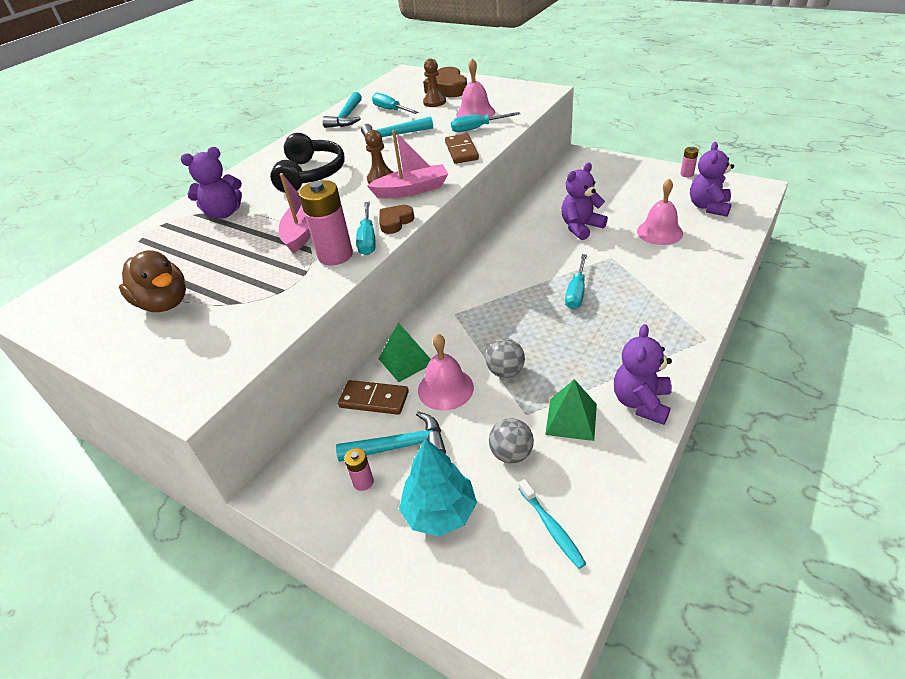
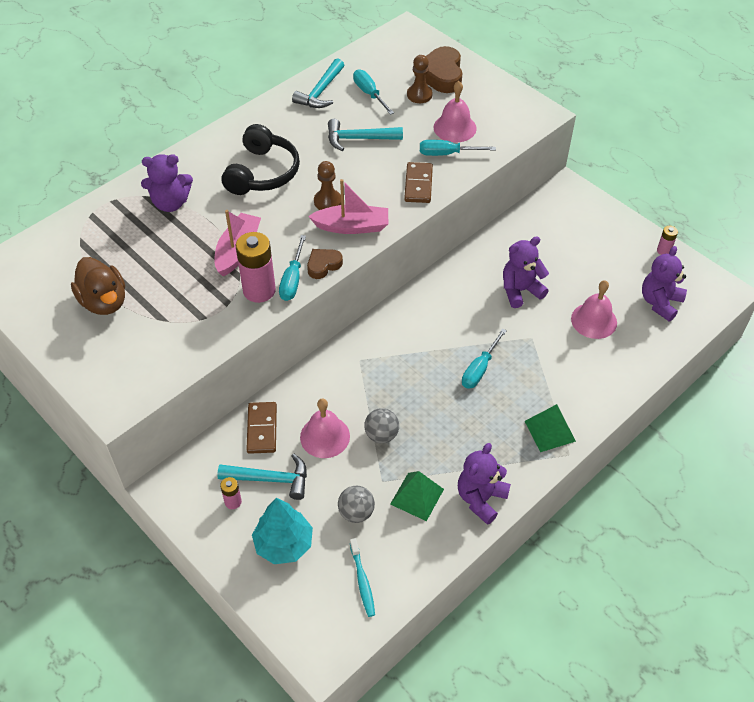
camera: 10 degrees right, 10 degrees up
(374, 399) = (262, 429): brown domino -> brown domino turned 60 degrees clockwise
(406, 360) = (300, 398): green pyramid -> green pyramid (550, 431)

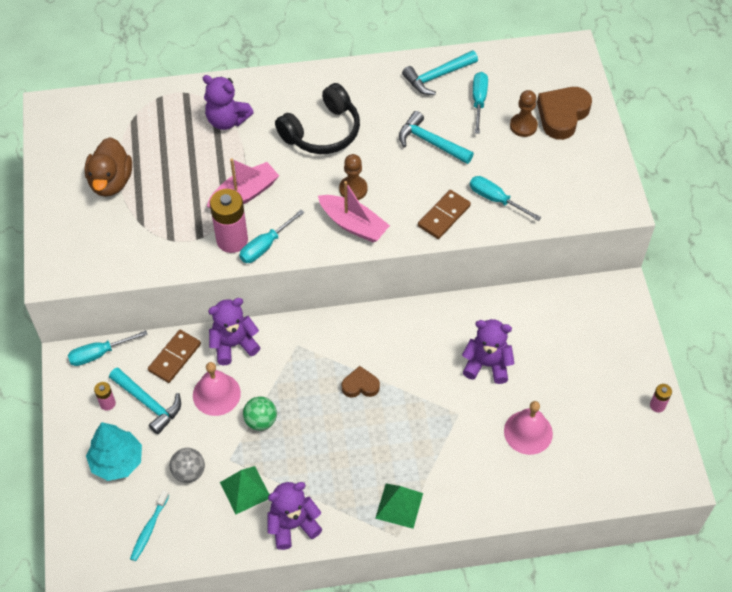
camera: 35 degrees right, 5 degrees up
(323, 265) = (300, 247): brown heart -> brown heart (360, 385)
(381, 435) = (261, 421): grey ball -> green ball
(455, 128) = (526, 177): pink bell -> none
(479, 369) = (388, 414): turquoise screwdriver -> turquoise screwdriver (99, 354)
(660, 302) = (605, 453): purple teddy bear -> purple teddy bear (234, 344)

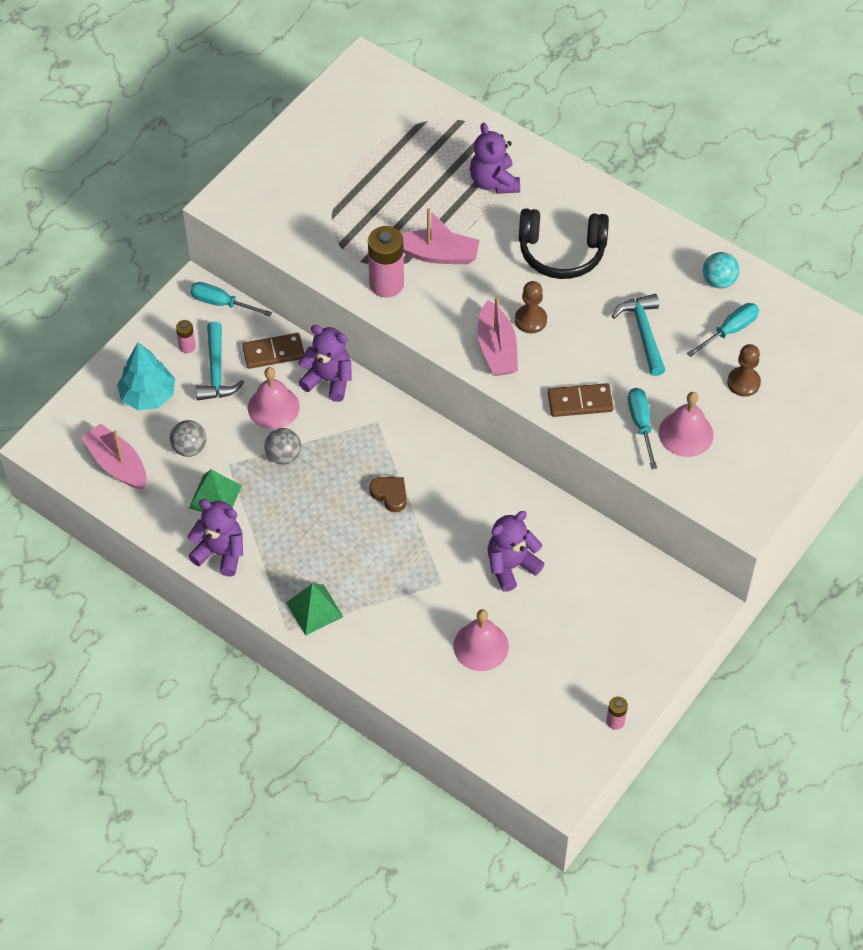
camera: 45 degrees right, 0 degrees up
(111, 182) = (346, 163): brown duck -> none
(149, 529) = (117, 464): turquoise toothbrush -> pink boat
(261, 421) = (283, 456): green ball -> grey ball
(265, 246) = (407, 309): turquoise screwdriver -> none
(437, 76) = (719, 281): turquoise hammer -> turquoise ball
(487, 364) = (511, 566): purple teddy bear -> purple teddy bear turned 90 degrees counterclockwise
(527, 183) = (686, 433): none -> pink bell
(562, 115) = (791, 401): brown heart -> none

